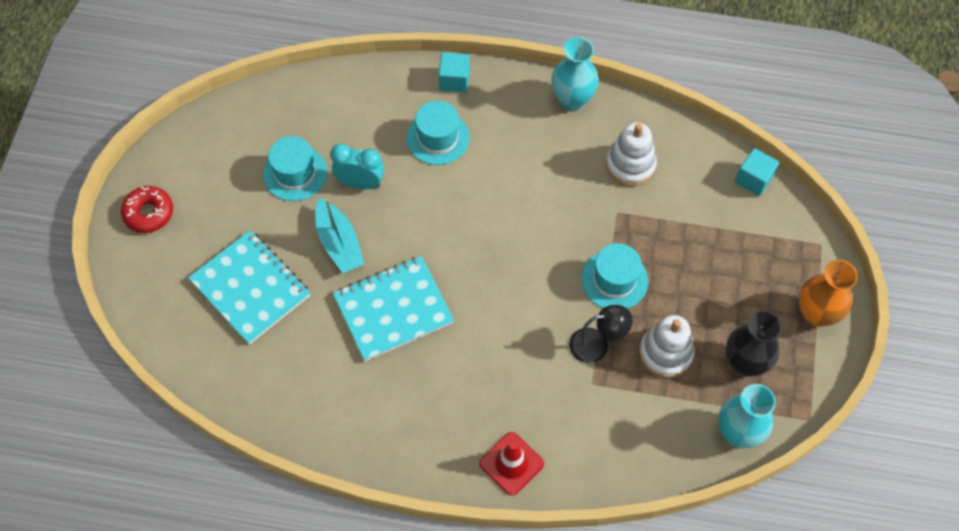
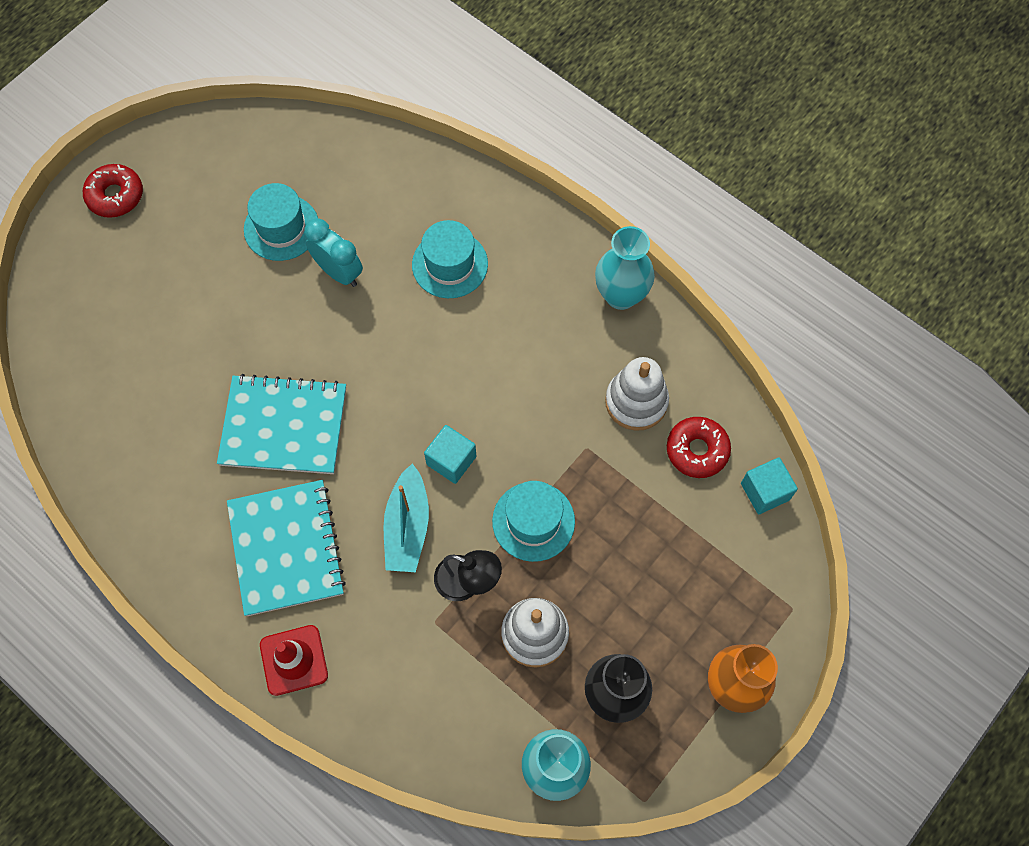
camera: 30 degrees right, 5 degrees up
(250, 288) = (160, 326): turquoise notebook -> turquoise notebook (286, 548)
(339, 243) = (276, 325): turquoise boat -> turquoise boat (407, 527)
(454, 80) = (508, 209): turquoise cube -> turquoise cube (451, 460)
(692, 176) = (697, 450): none -> red donut

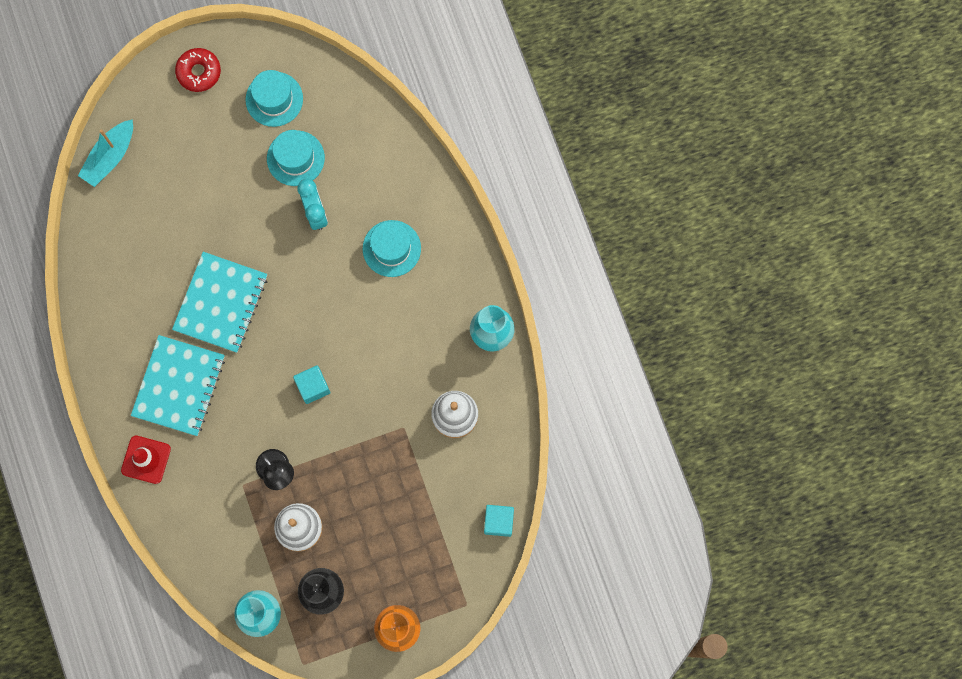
camera: 30 degrees right, 10 degrees up
(284, 426) = (221, 303): turquoise notebook -> turquoise notebook turned 75 degrees clockwise
(407, 527) = (260, 415): turquoise boat -> turquoise boat (110, 157)
(533, 521) = (340, 456): turquoise hat -> turquoise hat (274, 99)
(697, 450) = (473, 470): red donut -> none

